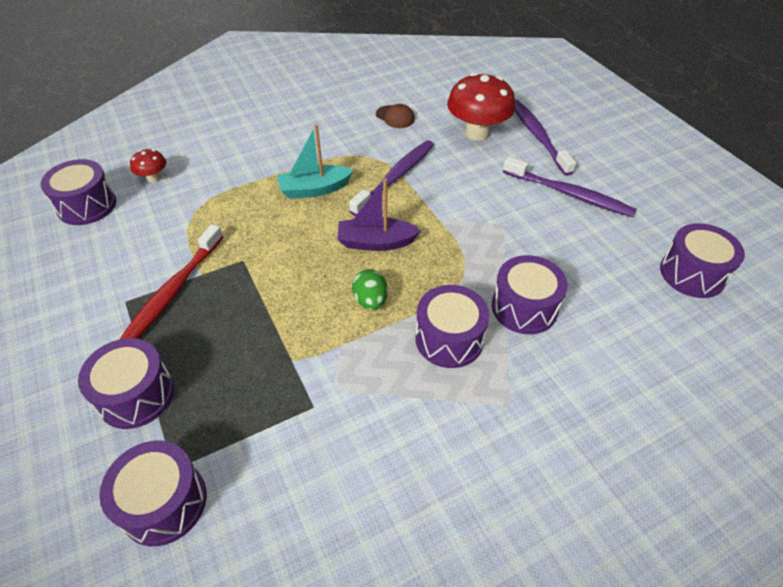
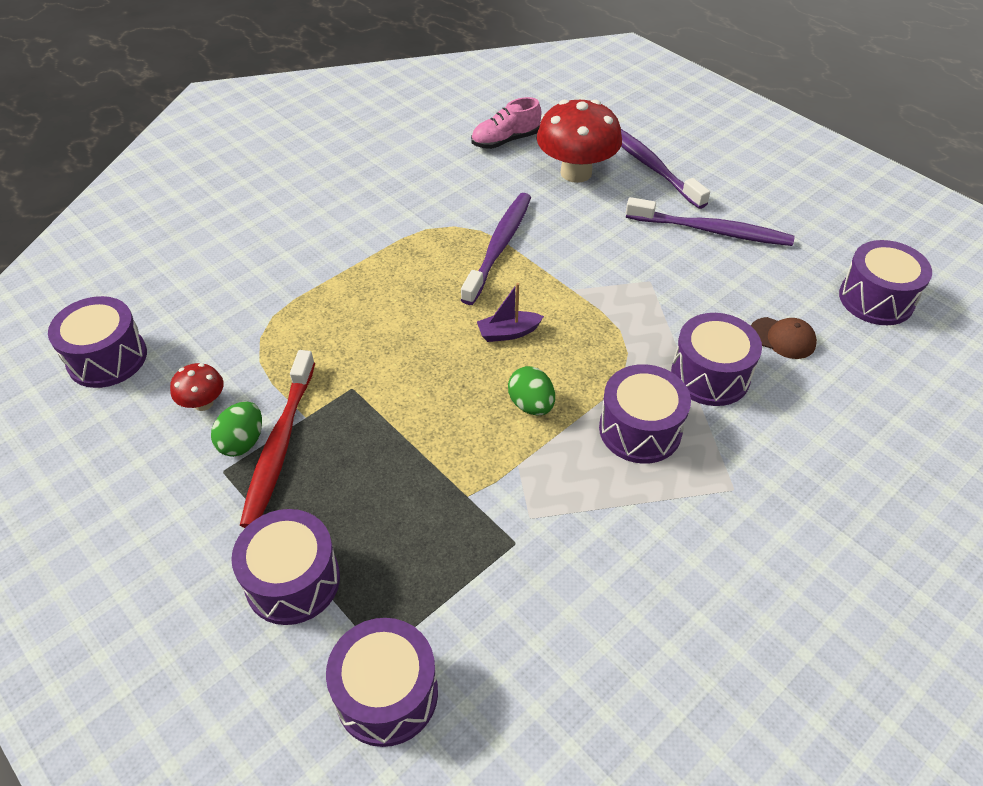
camera: 15 degrees left, 0 degrees up
(148, 283) = (242, 442): none -> green egg
(153, 178) = (182, 304): red mushroom -> red mushroom (203, 403)
(314, 189) = (404, 281): turquoise boat -> none
(376, 242) = (508, 333): purple boat -> purple boat, size x0.65
(395, 117) = (466, 168): brown cap -> brown cap (782, 338)
(432, 101) = (505, 140): none -> pink shoe

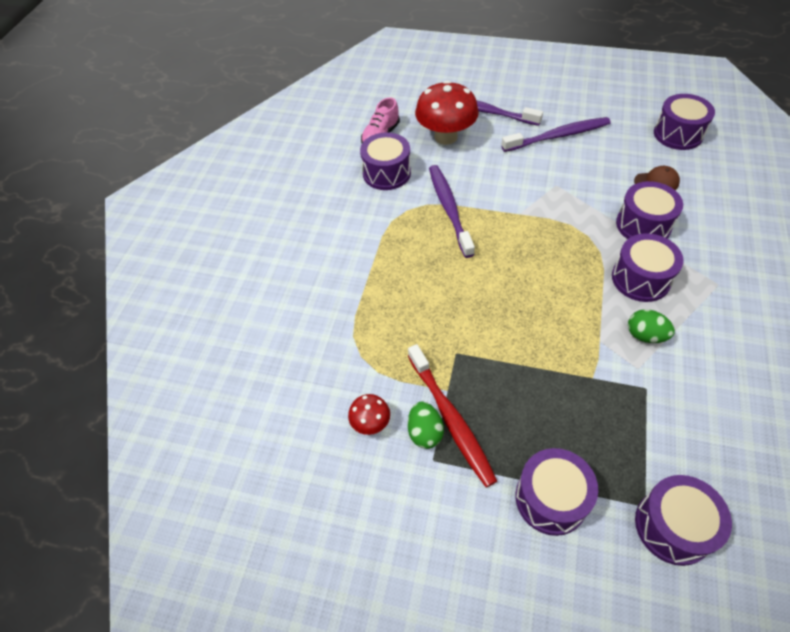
camera: 30 degrees left, 5 degrees up
(107, 358) = (267, 435): purple drum -> purple drum (386, 173)
(508, 333) = (511, 262): purple boat -> none
(531, 405) = (570, 299): green egg -> green egg (645, 335)

